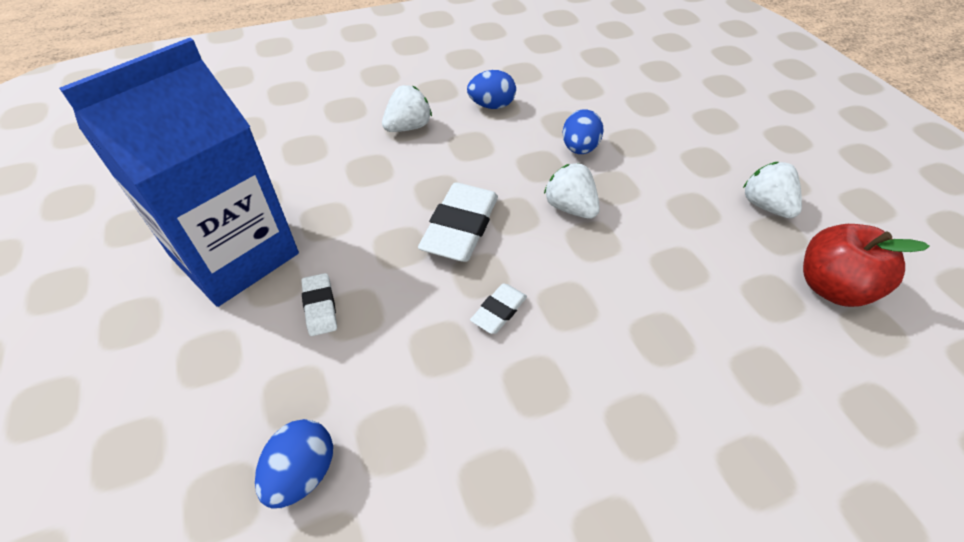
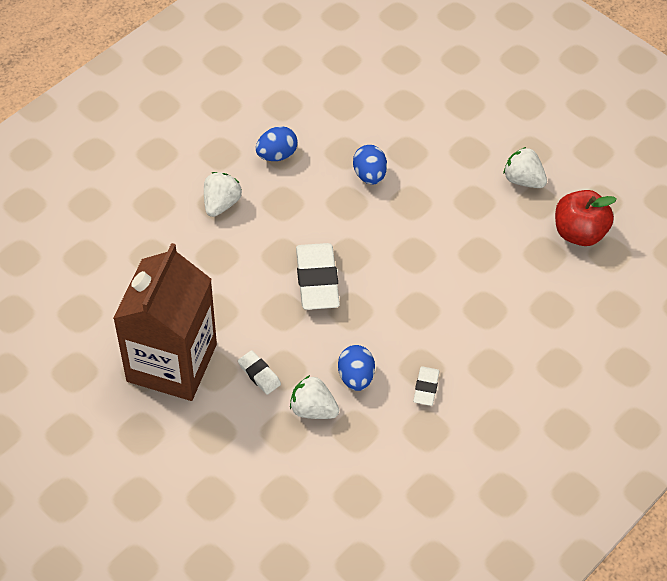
camera: 25 degrees left, 5 degrees up
(235, 255) = (172, 362): blue carton -> brown carton
(302, 472) = (318, 466): blue egg -> blue egg (355, 377)
(499, 311) = (376, 331): white eraser -> white eraser (426, 388)
(569, 208) = (386, 234): white strawberry -> white strawberry (313, 409)

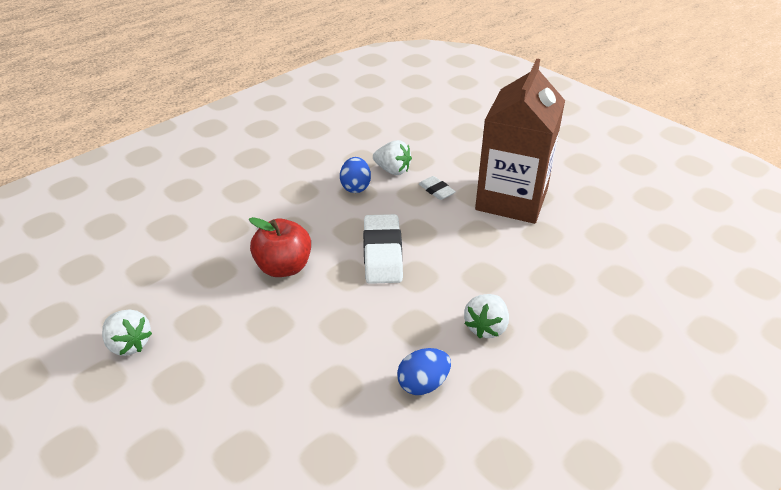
camera: 175 degrees left, 15 degrees down
(369, 175) = (311, 355): blue egg -> none
(426, 388) = (299, 179): white eraser -> none
(579, 232) = (100, 287): red apple -> red apple (284, 267)

